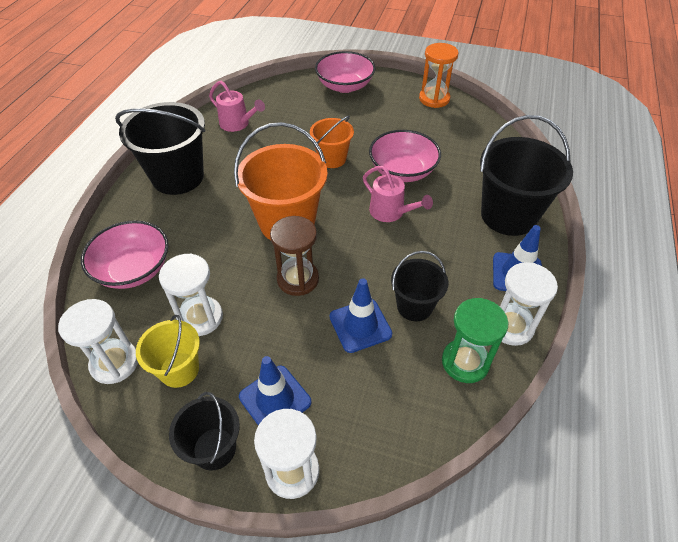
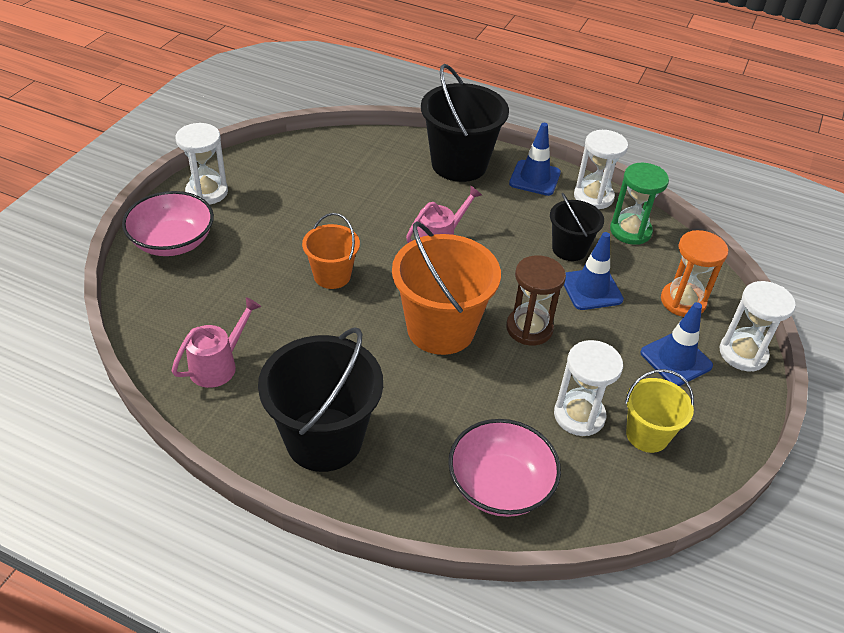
camera: 85 degrees left, 5 degrees down
(114, 363) = (641, 496): white hourglass -> white hourglass (207, 192)
(214, 448) = (730, 407): black bucket -> none
(402, 171) = (372, 221): pink bowl -> none
(434, 99) = (242, 170): orange hourglass -> orange hourglass (683, 301)

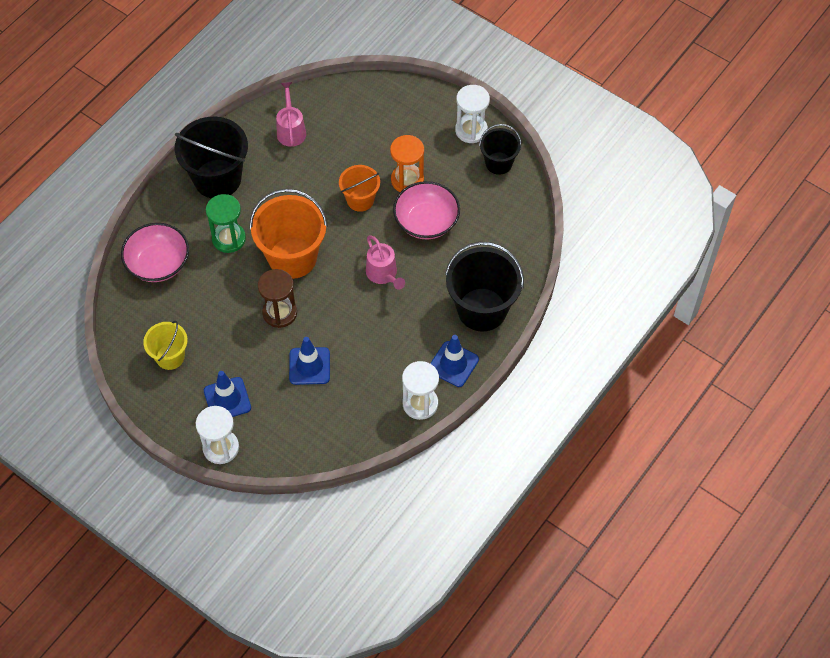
camera: 105 degrees right, 15 degrees up
(173, 242) = (416, 108): pink bowl -> pink bowl (426, 221)
(218, 365) = (291, 130): pink watering can -> pink watering can turned 150 degrees counterclockwise
(569, 249) = (357, 364): black bucket -> black bucket (498, 163)
(579, 415) = (196, 321): white hourglass -> none
(630, 231) = (370, 418): green hourglass -> green hourglass (229, 239)
(683, 301) = (282, 427): orange hourglass -> orange hourglass (407, 180)

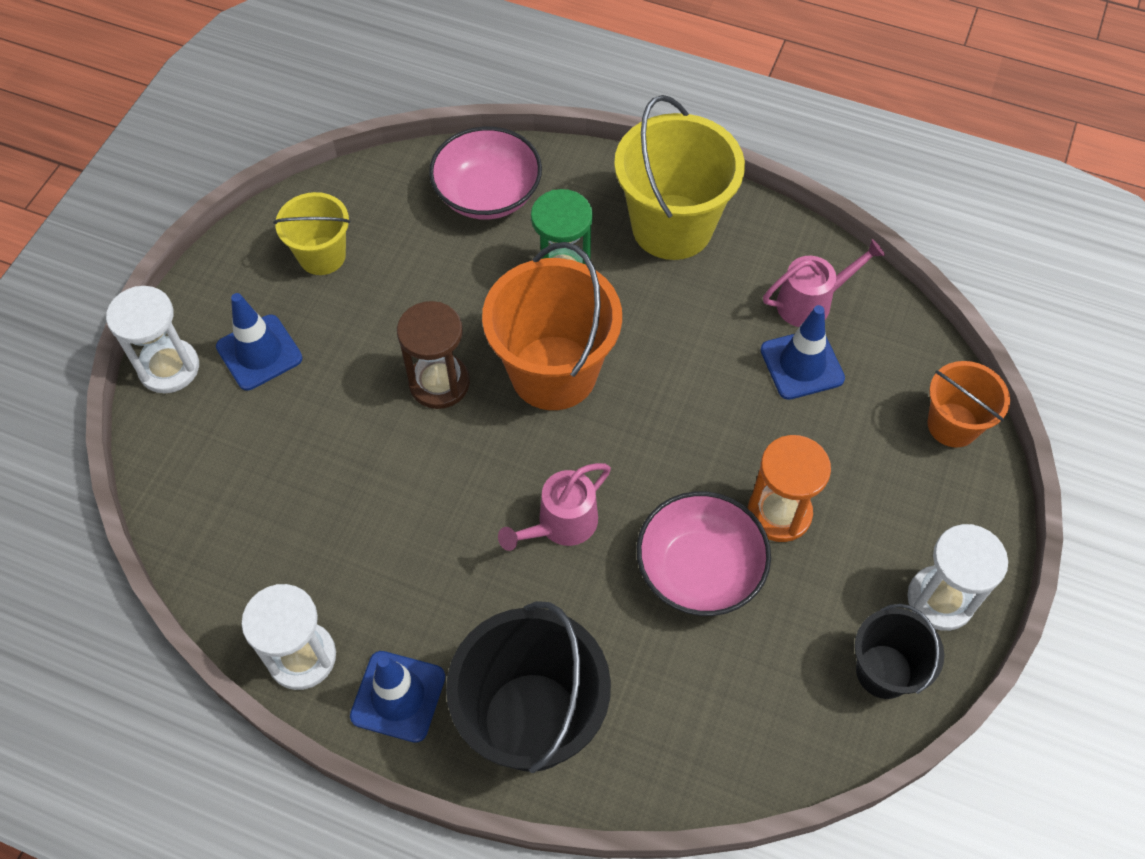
camera: 75 degrees right, 0 degrees up
(217, 179) = (672, 227): black bucket -> yellow bucket
(309, 366) = (345, 455): blue traffic cone -> blue traffic cone (802, 364)
(360, 200) = (707, 446): orange bucket -> orange bucket (952, 425)

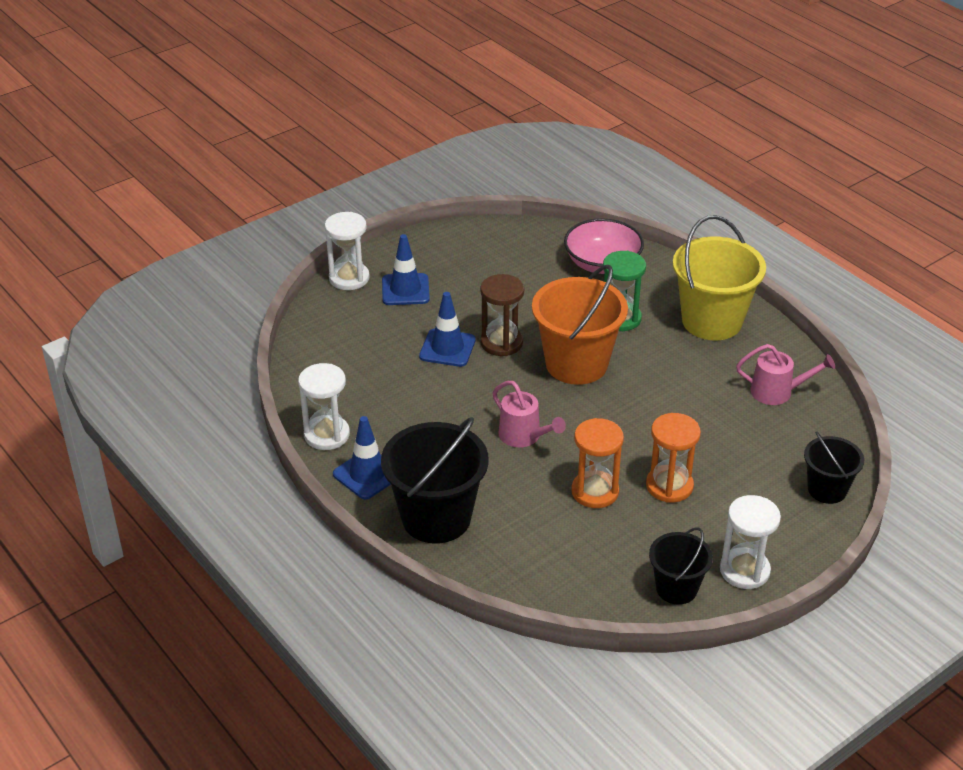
camera: 30 degrees right, 20 degrees down
(322, 256) = (476, 258): yellow bucket -> none
(560, 525) = (524, 436): pink watering can -> pink watering can turned 120 degrees counterclockwise
(699, 569) = (595, 491): pink bowl -> orange hourglass
(802, 364) = (745, 420): blue traffic cone -> blue traffic cone (447, 348)
(952, 425) = (827, 489): orange bucket -> black bucket

